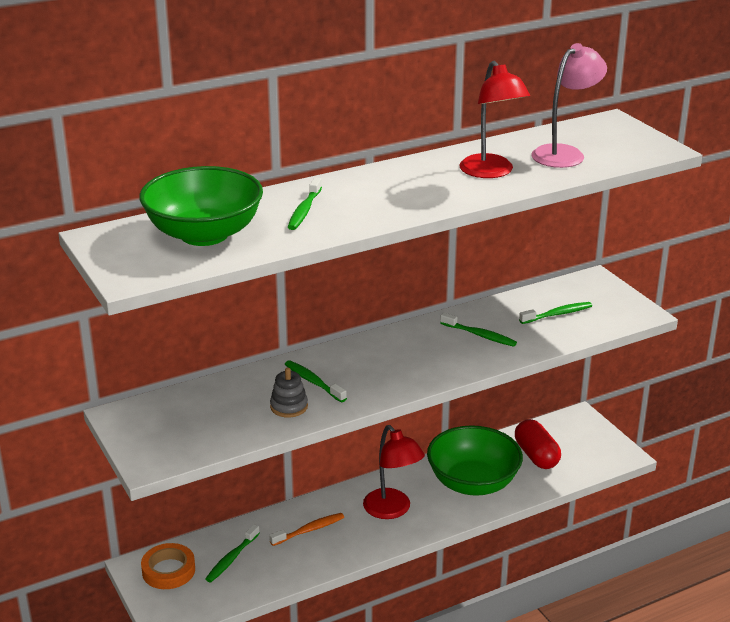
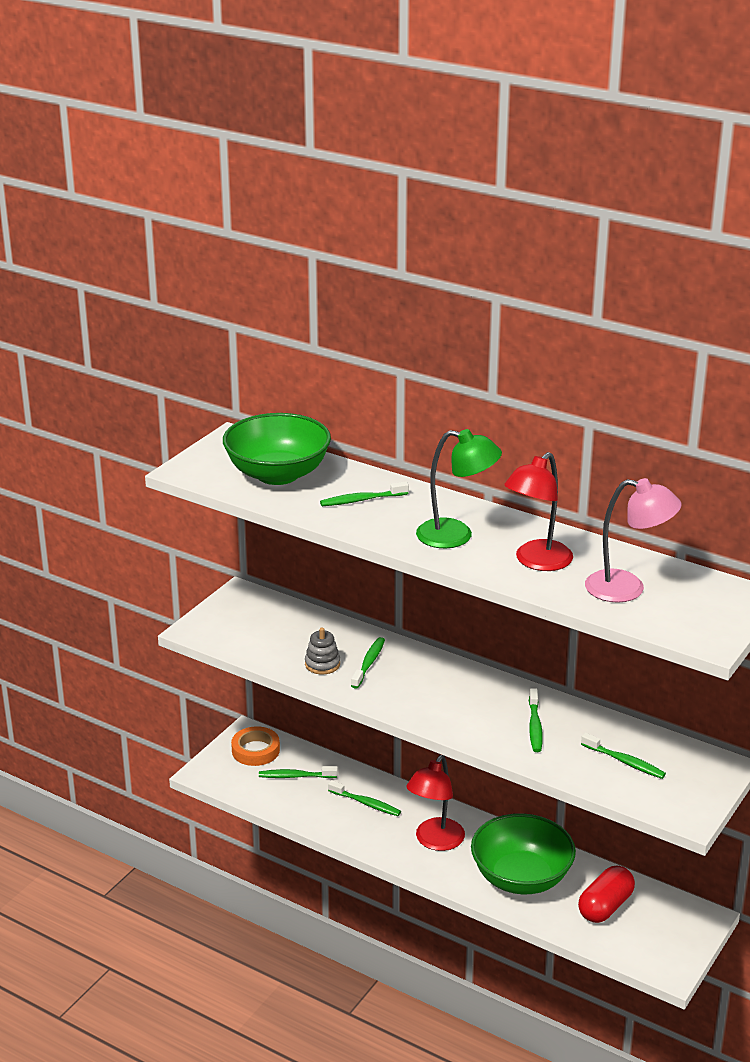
camera: 60 degrees right, 0 degrees up
(309, 530) = (366, 803): orange toothbrush -> green toothbrush
(414, 190) = (456, 536): none -> green lamp

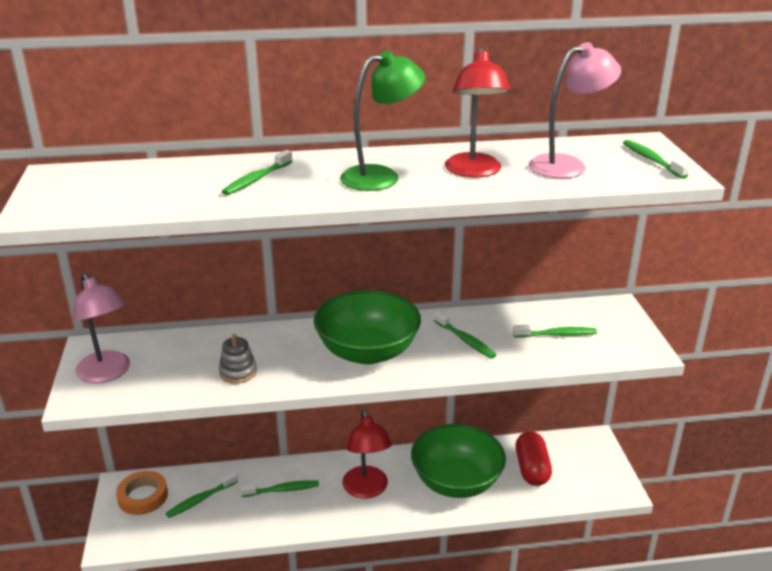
camera: 40 degrees left, 0 degrees up
(232, 620) = (107, 373): none -> pink lamp
(277, 474) = (143, 186): green bowl -> green bowl (367, 352)
(369, 663) = (277, 353): green toothbrush -> green toothbrush (652, 160)

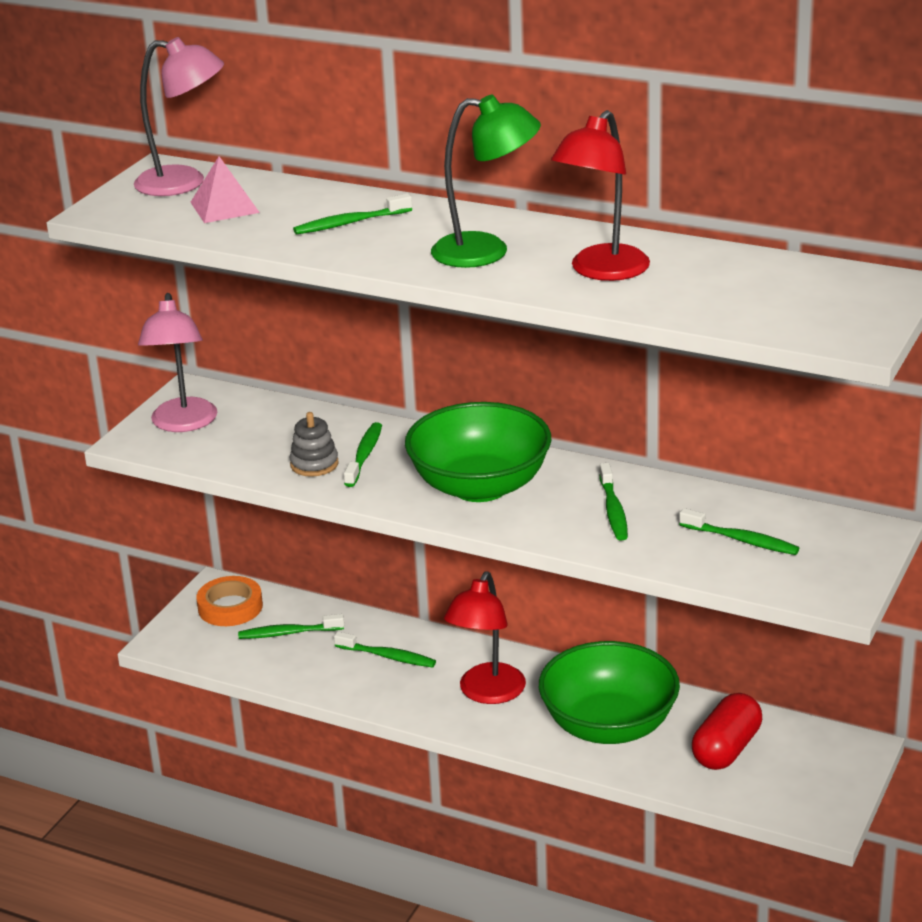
camera: 35 degrees right, 0 degrees up
(142, 189) = (225, 207): none -> pink pyramid
(567, 165) = (731, 290): pink lamp -> pink lamp (184, 183)
(652, 160) = (855, 310): green toothbrush -> green toothbrush (364, 455)

